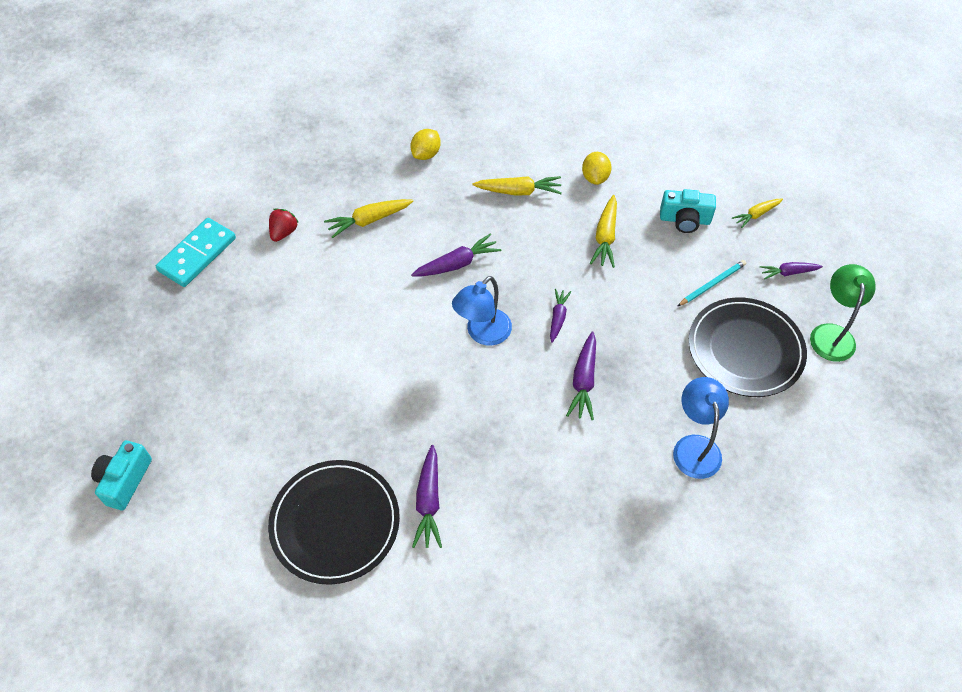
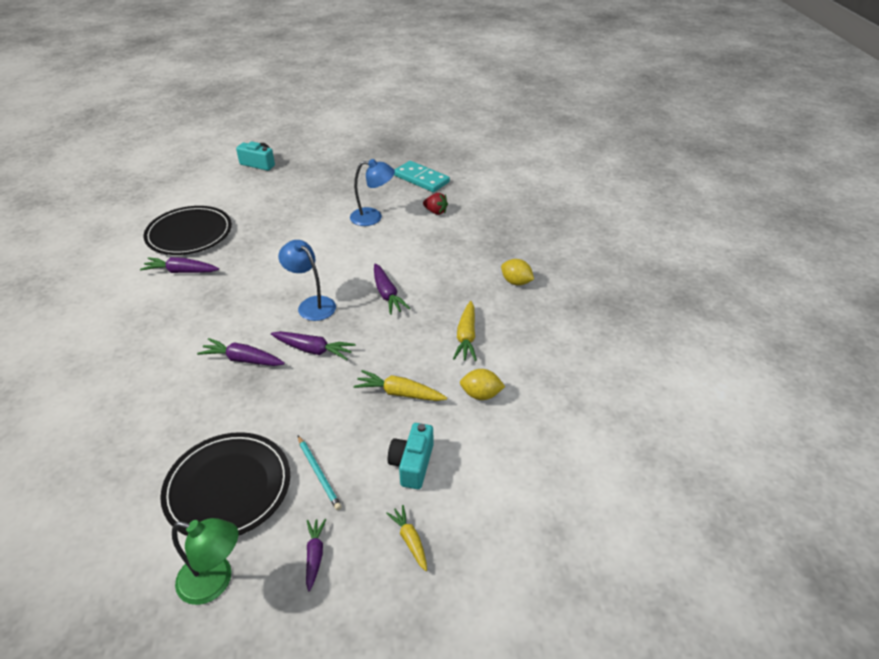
camera: 95 degrees right, 15 degrees down
(369, 220) = (441, 250): yellow carrot -> none
(558, 318) = (313, 350): purple carrot -> purple carrot, size x1.51
(694, 446) = (144, 425): blue lamp -> blue lamp (373, 217)

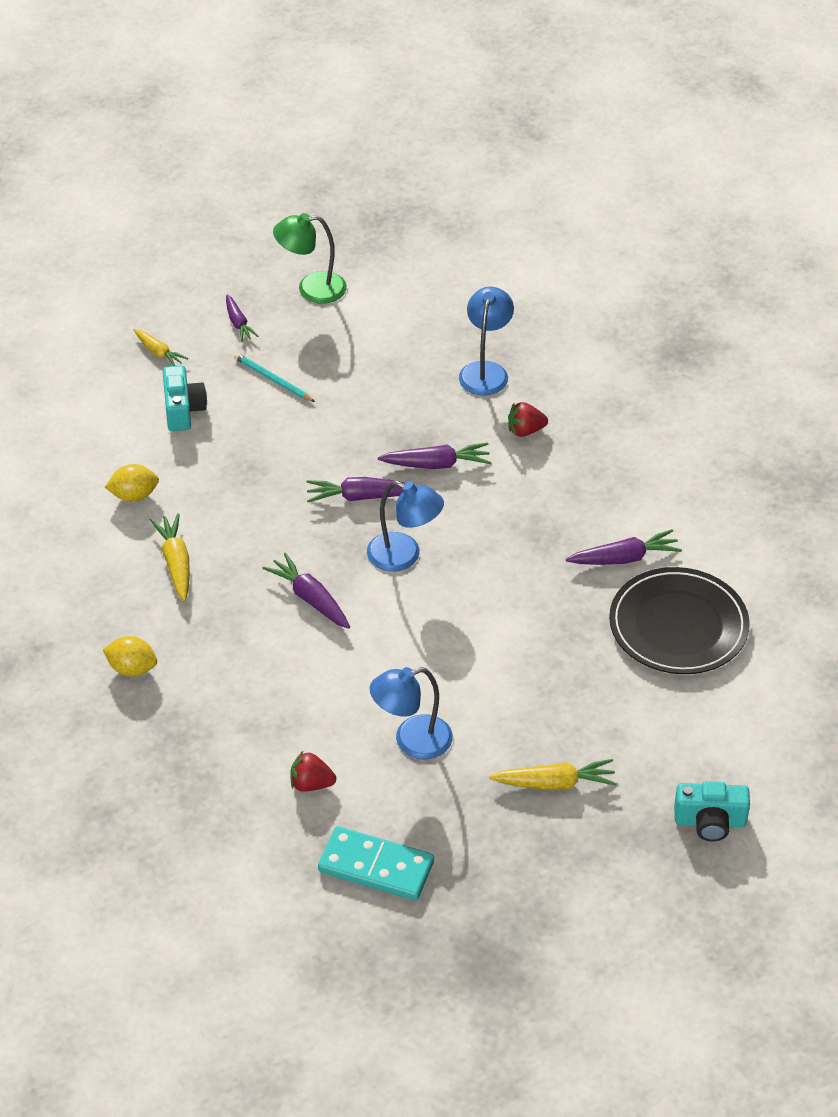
camera: 160 degrees right, 5 degrees up
(139, 429) = (485, 371): none -> blue lamp
(159, 368) = (525, 431): none -> red strawberry
(228, 487) = (353, 348): black plate -> none
(400, 393) = (228, 473): yellow carrot -> yellow carrot (555, 783)

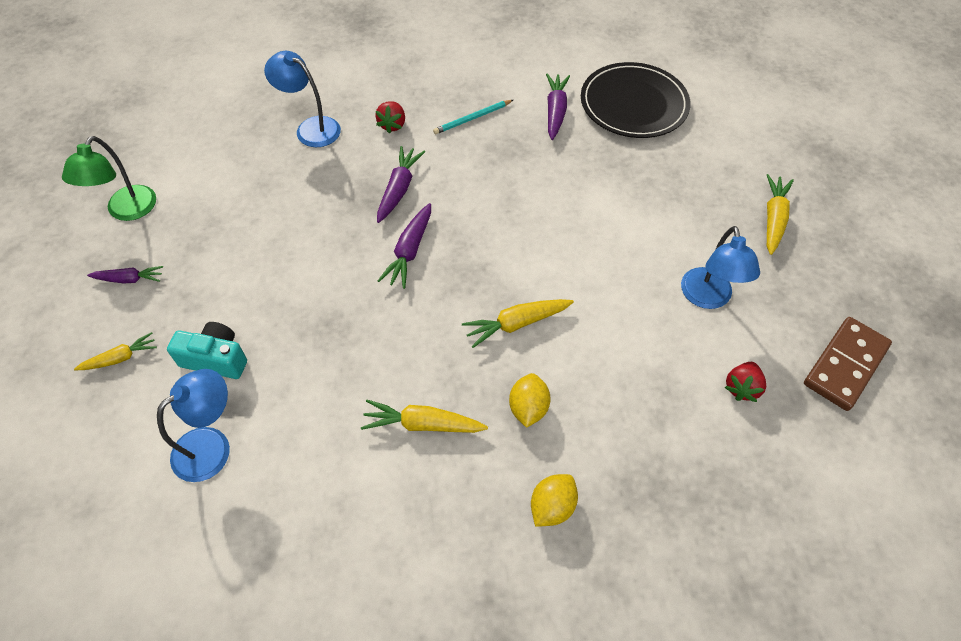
camera: 70 degrees left, 10 degrees up
(134, 495) = (310, 438): yellow lemon -> yellow lemon (528, 408)
(272, 379) = (223, 273): turquoise pencil -> turquoise pencil (472, 118)
(310, 599) = (516, 324): purple carrot -> yellow carrot
(376, 867) = (845, 365): turquoise domino -> brown domino
(404, 556) = (494, 241): blue lamp -> blue lamp (212, 445)
(710, 822) = (826, 145): turquoise camera -> none

